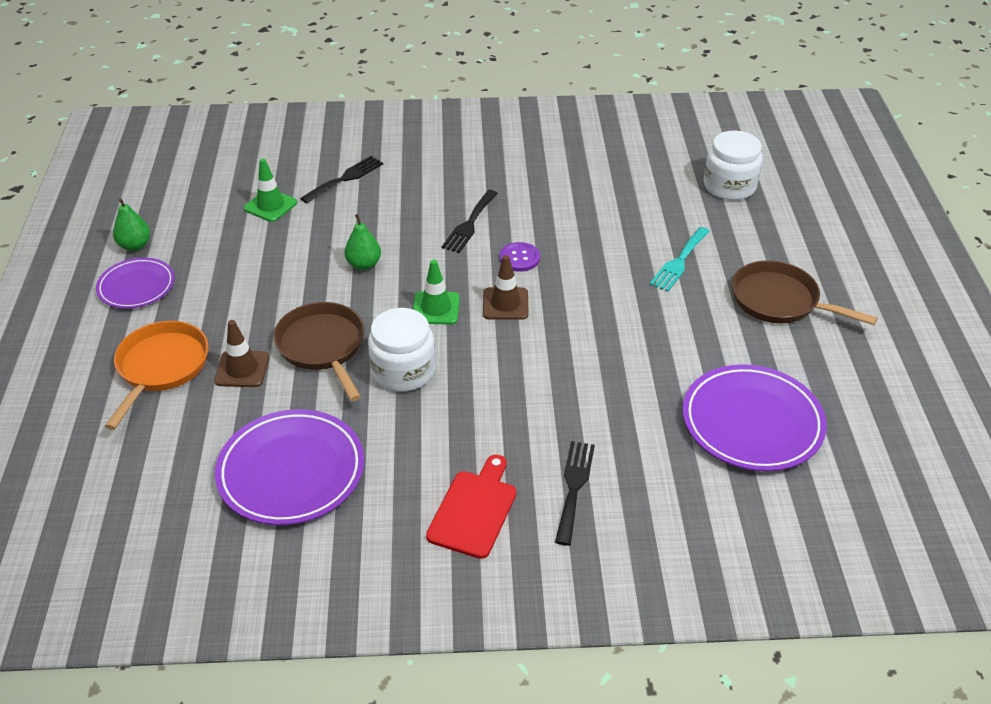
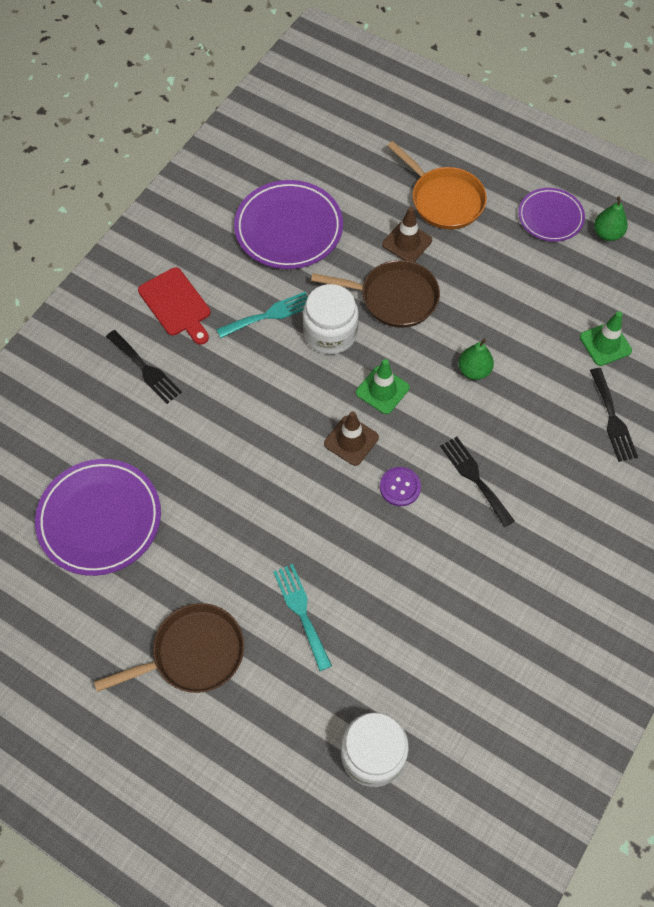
camera: 125 degrees right, 20 degrees up
(421, 426) = (269, 315): none -> turquoise fork

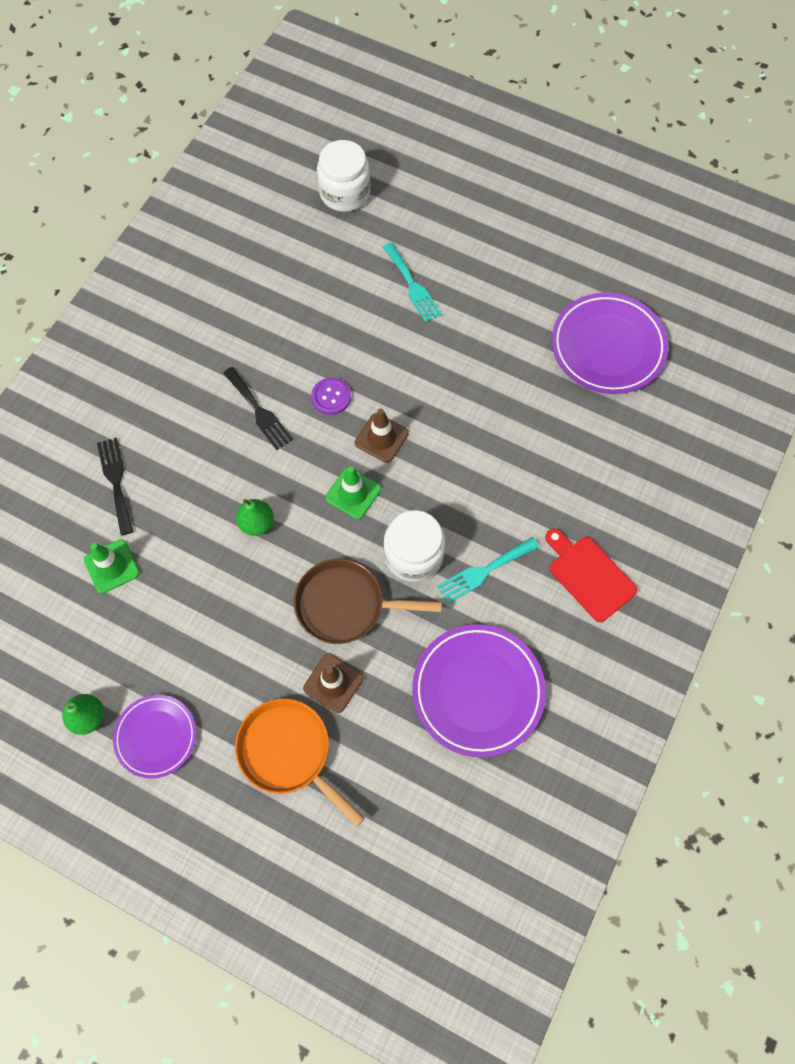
camera: 175 degrees right, 5 degrees up
(145, 369) = (603, 496): black fork -> none
(192, 653) = (499, 248): brown pan -> none

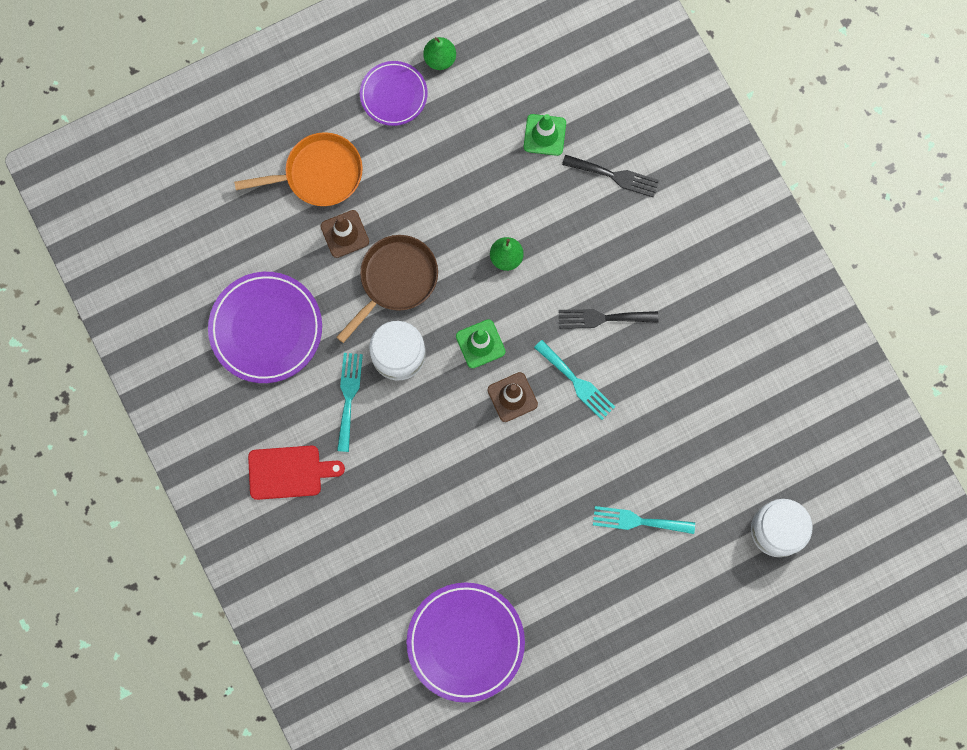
camera: 125 degrees right, 10 degrees up
(331, 397) = (577, 382): purple button -> turquoise fork

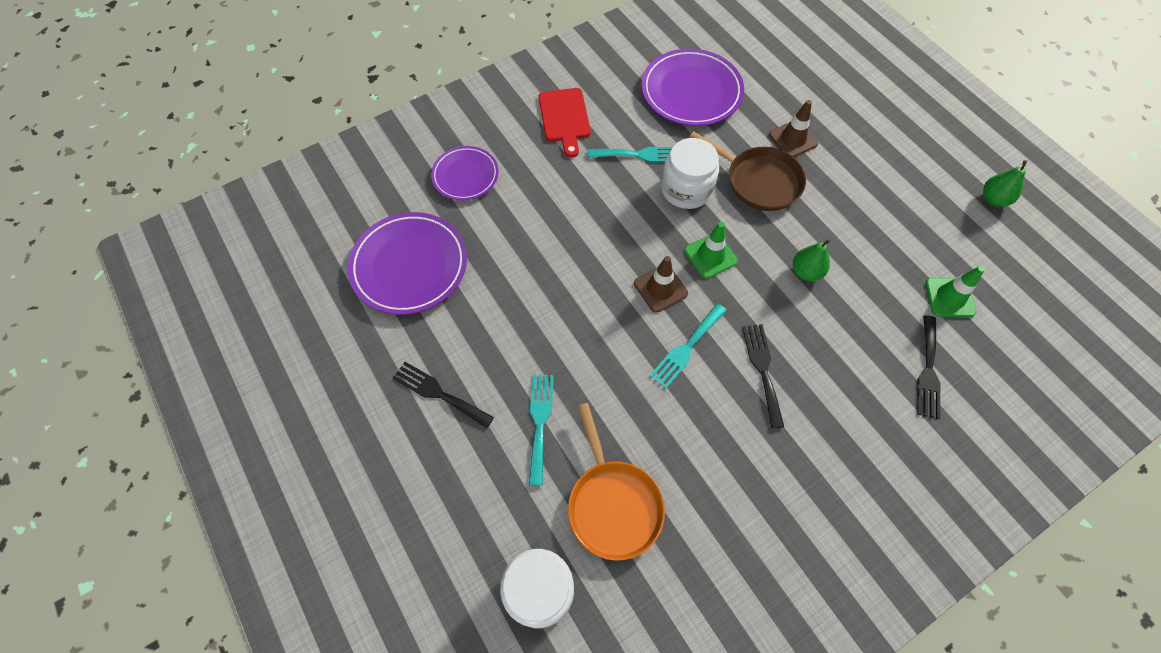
camera: 85 degrees right, 15 degrees down
(318, 174) = (844, 115): orange pan -> orange pan (613, 504)
(393, 95) = (941, 165): purple plate -> purple plate (465, 175)
(604, 611) = (439, 393): none -> black fork

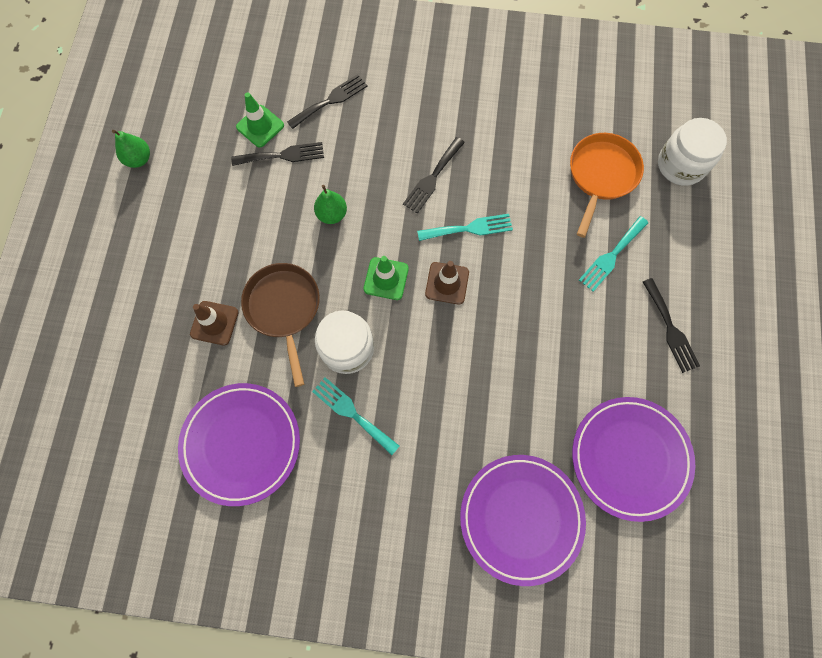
camera: 140 degrees left, 10 degrees up
(465, 175) = (521, 518): purple plate -> purple plate, size x1.63
(565, 118) = (380, 511): red cutting board -> none
(901, 288) = (283, 155): none -> black fork

